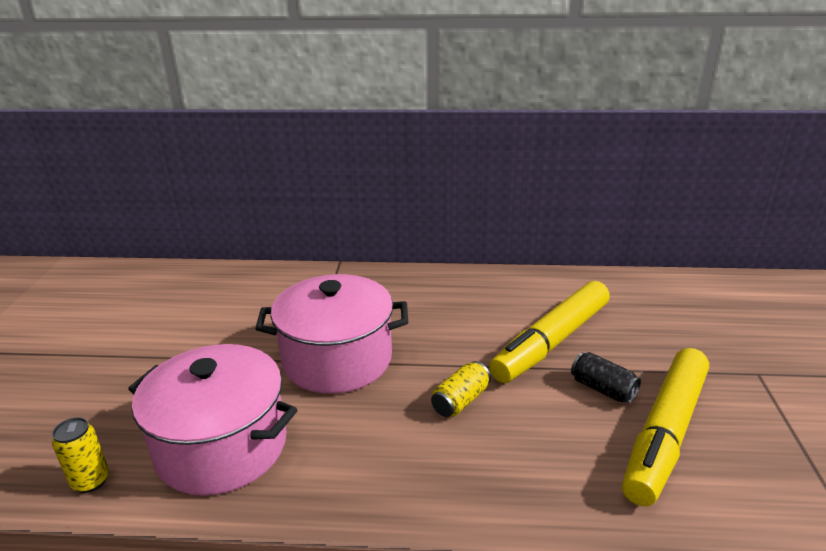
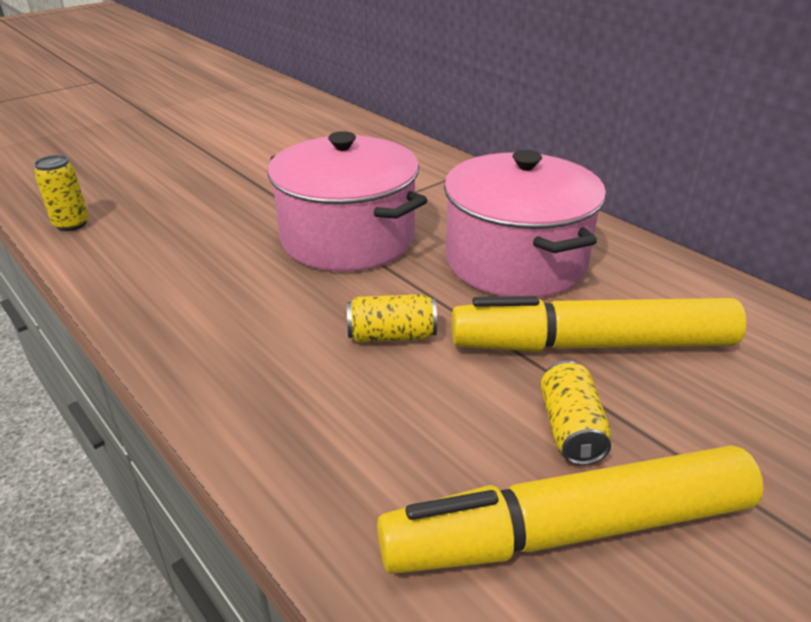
camera: 45 degrees right, 5 degrees up
(222, 447) = (166, 251): pink pot -> pink pot (515, 261)
(602, 389) = (570, 429): black can -> yellow can

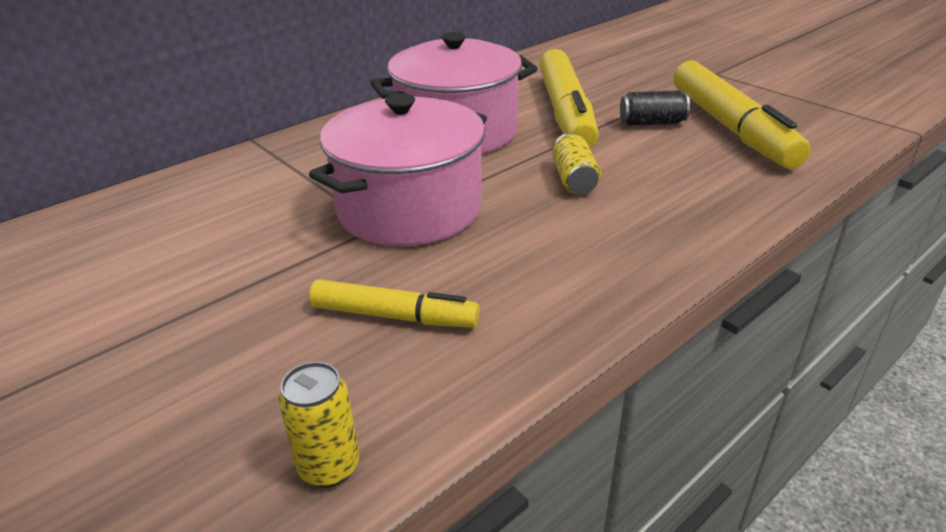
camera: 90 degrees left, 0 degrees up
(195, 237) = (394, 316): none -> yellow marker
(570, 429) = (652, 123): yellow can -> black can

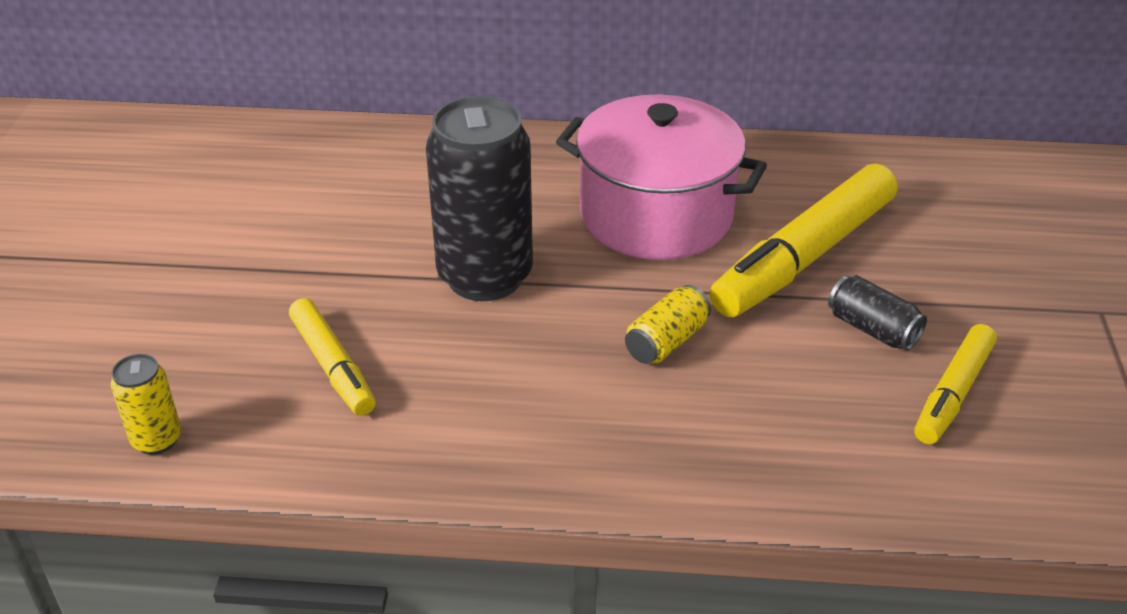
camera: 45 degrees right, 5 degrees up
(410, 209) = (485, 277): pink pot -> black can
(730, 127) = (953, 393): yellow marker -> yellow marker, size x0.57

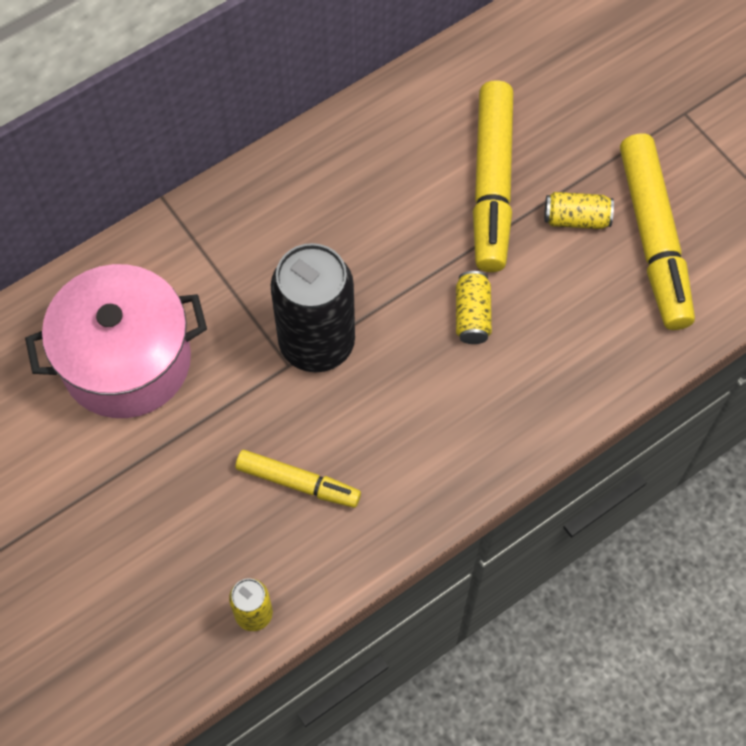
camera: 40 degrees left, 25 degrees up
(656, 215) = (372, 211): pink pot -> pink pot (126, 361)
(872, 329) = (576, 219): black can -> yellow can
(953, 393) = (653, 239): yellow marker -> yellow marker, size x1.77

